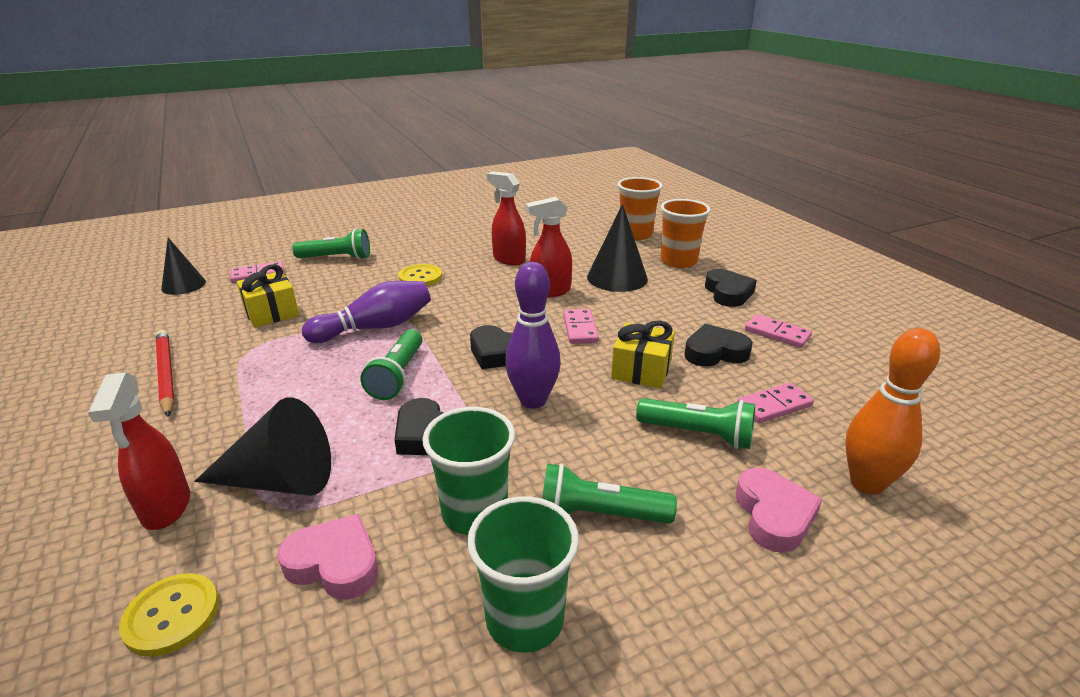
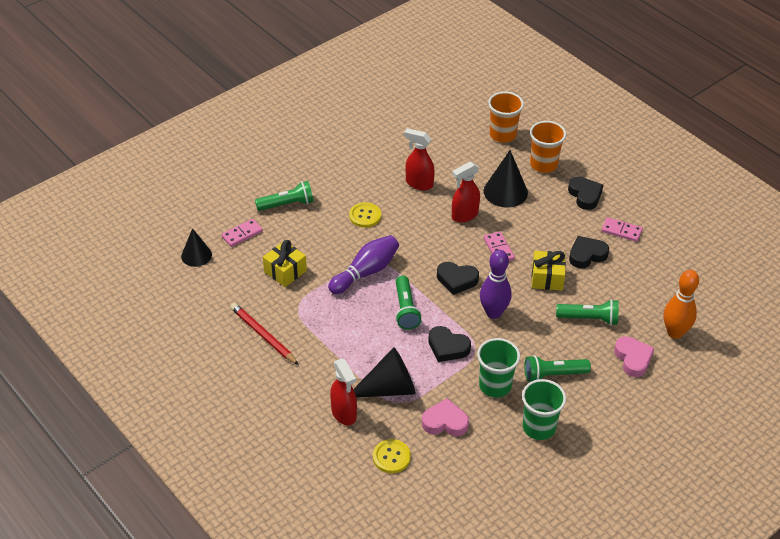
camera: 15 degrees left, 15 degrees up
(774, 406) = (626, 291): pink domino -> none

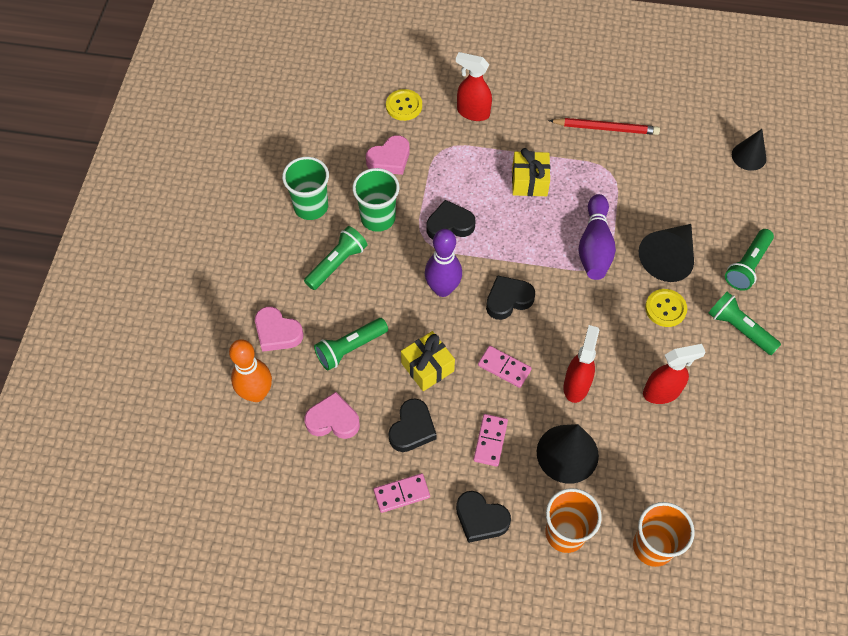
camera: 140 degrees right, 15 degrees up
(242, 234) = (742, 204): pink domino -> pink domino (490, 441)
(285, 271) = (661, 196): yellow gift -> yellow gift (529, 181)
(388, 388) = (460, 155): black cone -> black cone (668, 258)
(405, 309) = (521, 235): green flashlight -> green flashlight (739, 328)
(634, 288) = (333, 420): none -> pink heart

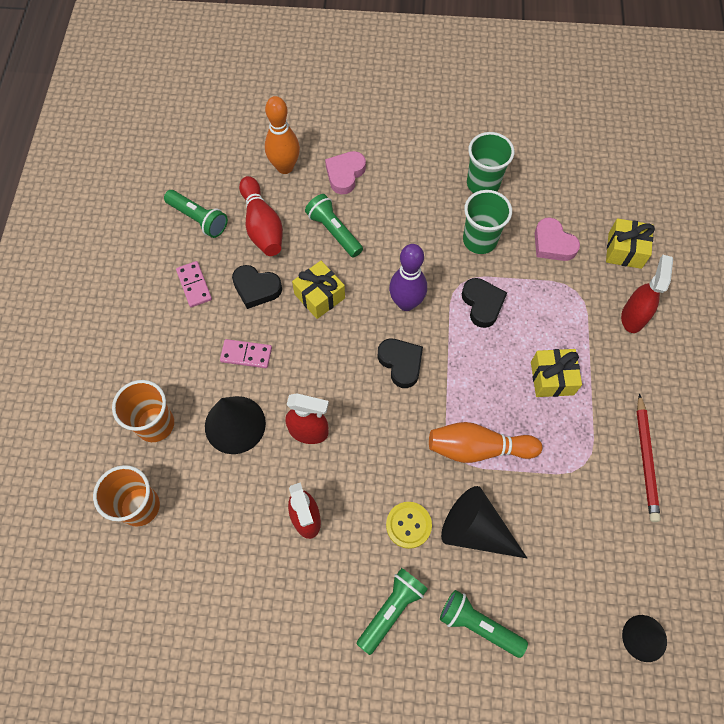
camera: 85 degrees right, 5 degrees up
(333, 420) = (262, 226): pink heart -> red bowling pin
(337, 264) = (422, 212): green flashlight -> green flashlight (198, 219)
(404, 106) = (624, 250): yellow button -> yellow gift
(481, 519) = (170, 350): black heart -> none
(504, 368) = (324, 363): pink domino -> none
(594, 247) = (478, 448): purple bowling pin -> orange bowling pin

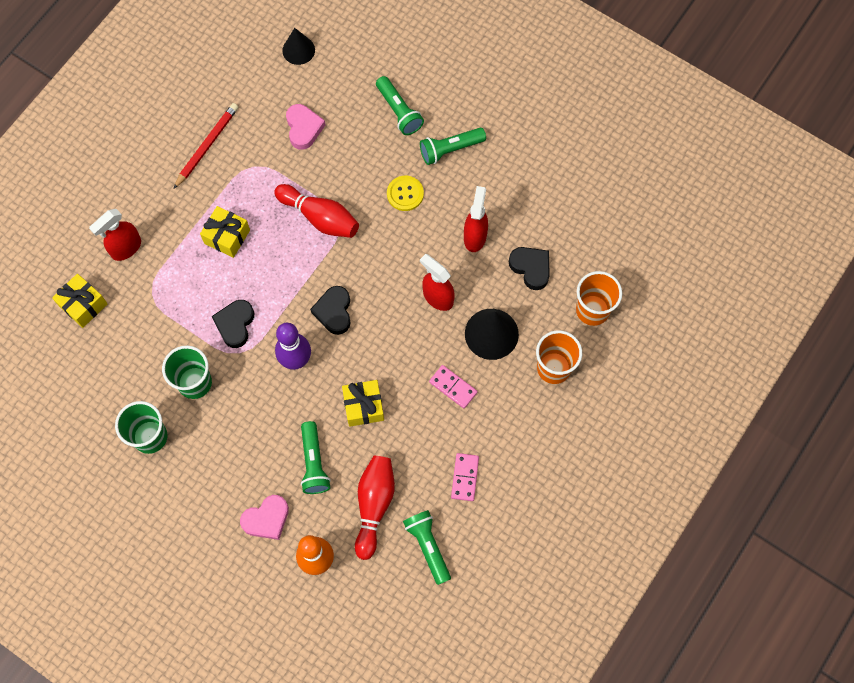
camera: 150 degrees left, 5 degrees up
(256, 288) = (413, 444): black heart -> black heart (531, 268)
(475, 530) = (360, 166): black cone -> none
(478, 448) = (320, 217): orange bowling pin -> red bowling pin
(553, 244) = (136, 344): pink heart -> pink heart (303, 128)

